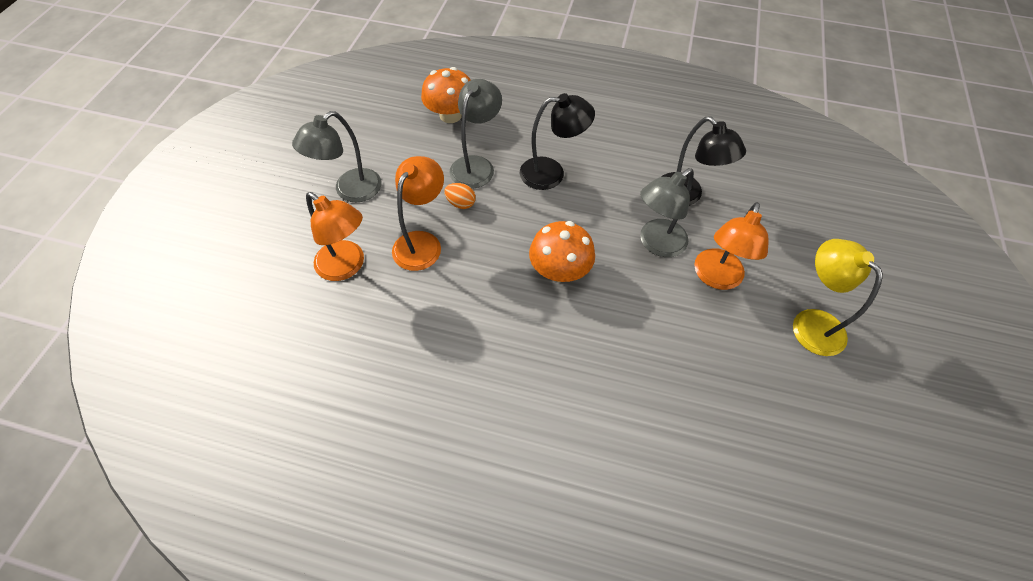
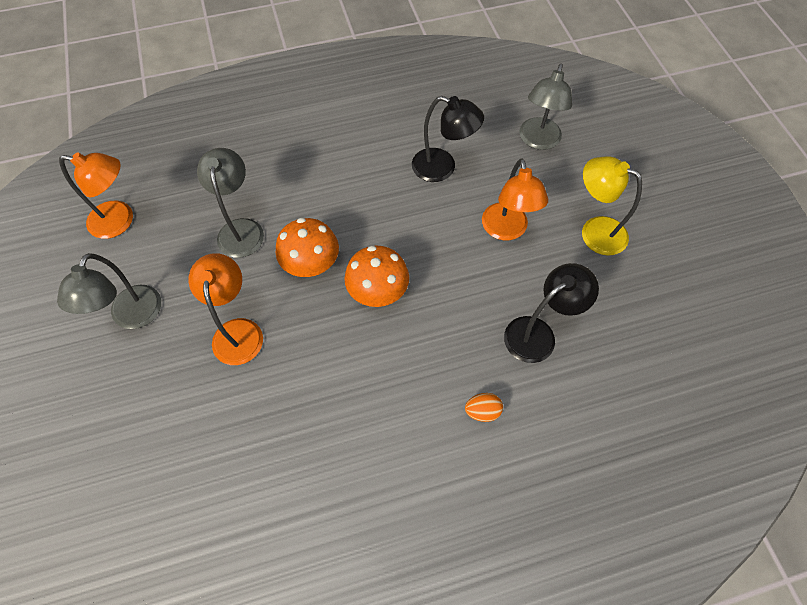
camera: 30 degrees left, 5 degrees up
(347, 266) = (180, 393): orange lamp -> orange lamp (120, 221)
(450, 115) = (183, 190): orange mushroom -> orange mushroom (311, 264)
(461, 203) = (250, 274): orange egg -> orange egg (482, 411)
(551, 173) = (315, 203): black lamp -> black lamp (538, 333)
(656, 244) = (443, 224): grey lamp -> grey lamp (538, 141)

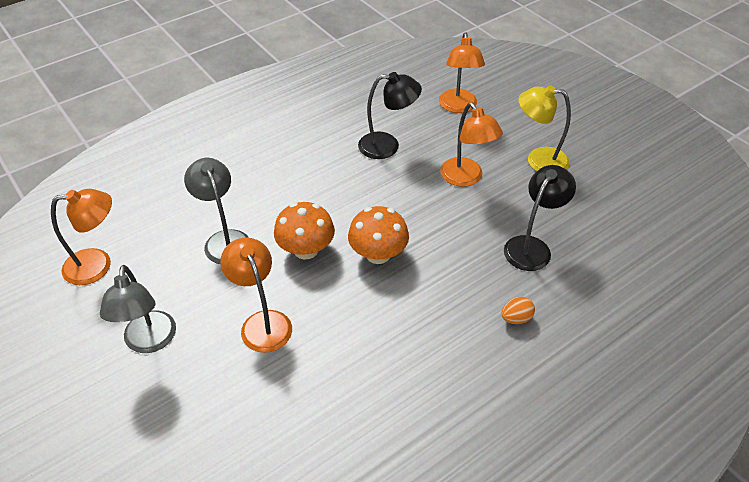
camera: 20 degrees left, 15 degrees down
(538, 141) = (458, 107): grey lamp -> orange lamp

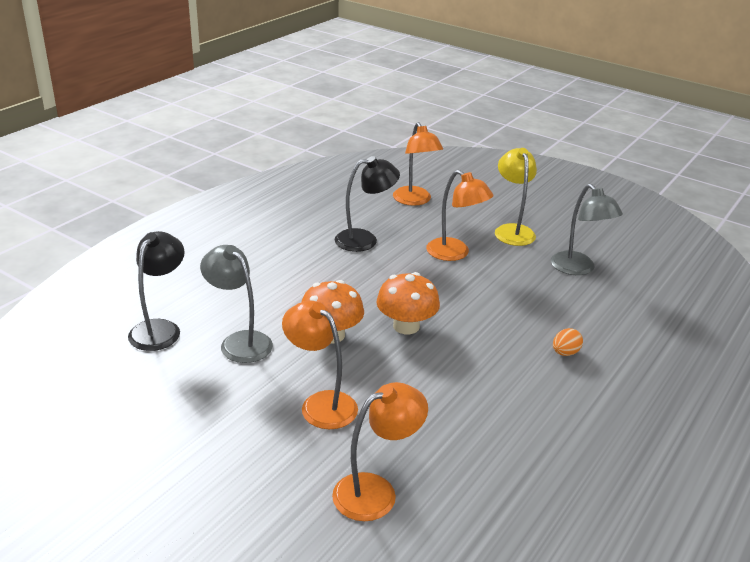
camera: 20 degrees left, 15 degrees down
(98, 265) = (106, 388): orange lamp -> orange lamp (376, 491)
(149, 342) = (205, 445): grey lamp -> grey lamp (578, 269)
(532, 246) = (546, 296): black lamp -> black lamp (160, 329)
(538, 160) = (512, 230): yellow lamp -> yellow lamp turned 90 degrees clockwise

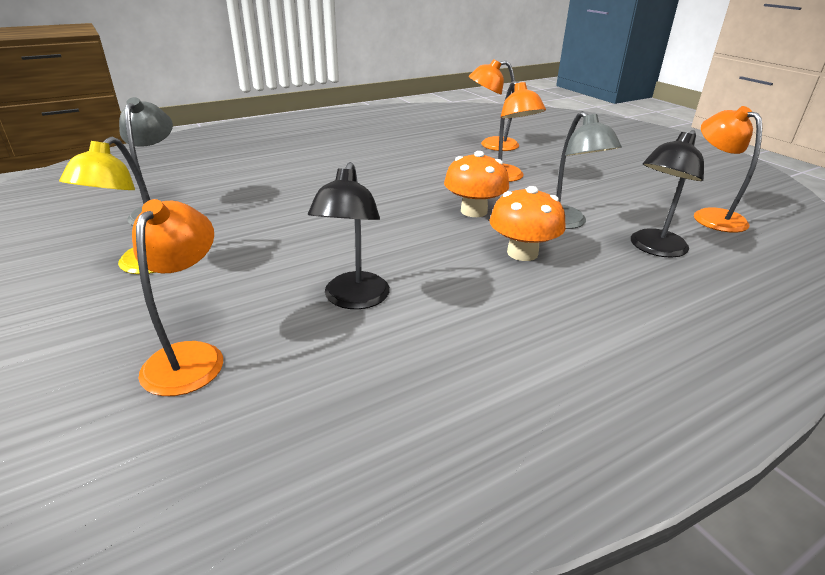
camera: 155 degrees left, 0 degrees up
(365, 239) = (354, 299): black lamp -> black lamp turned 90 degrees counterclockwise
(406, 326) = (398, 204): orange mushroom -> orange mushroom (522, 253)
(455, 254) = (261, 254): orange lamp -> orange lamp (711, 216)
(565, 353) = (291, 167): orange egg -> none

